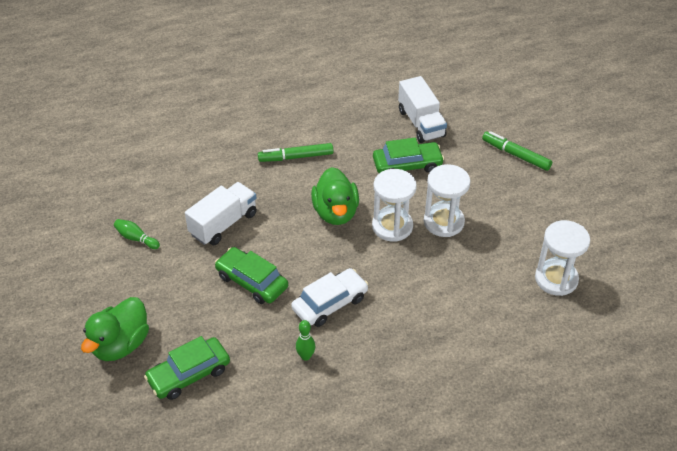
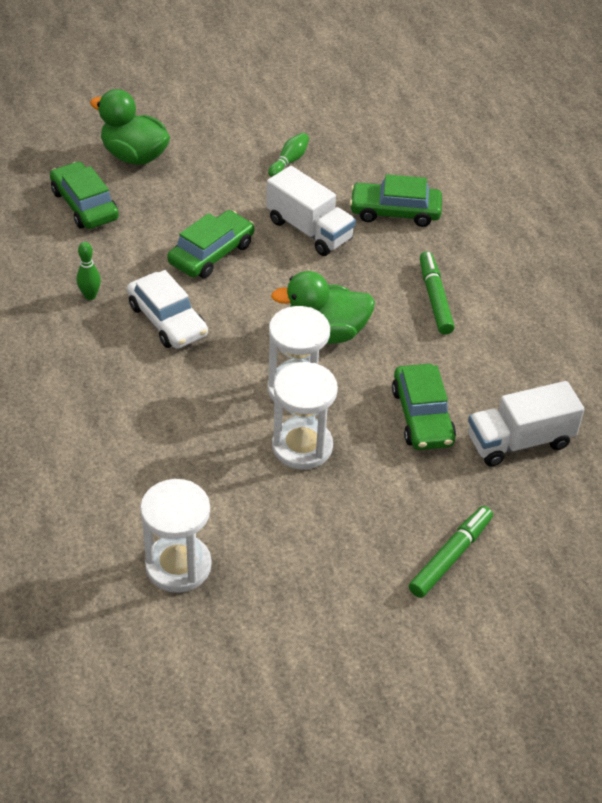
camera: 90 degrees right, 0 degrees up
(202, 176) = (395, 212): none -> green car

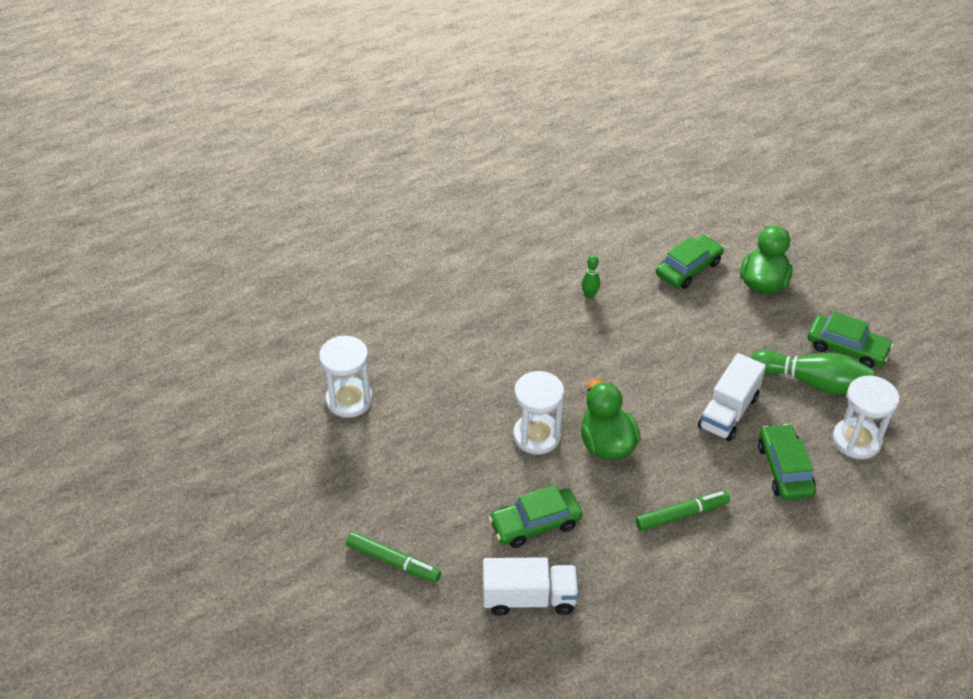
camera: 80 degrees right, 0 degrees up
(167, 320) = (582, 344): white car -> none
(211, 253) = (668, 354): green car -> green car (846, 348)
(289, 161) = (813, 382): green bowling pin -> green bowling pin, size x2.06
(302, 446) = (478, 449): white hourglass -> white hourglass (856, 440)
(519, 441) = (529, 598): white truck -> white truck turned 120 degrees clockwise

